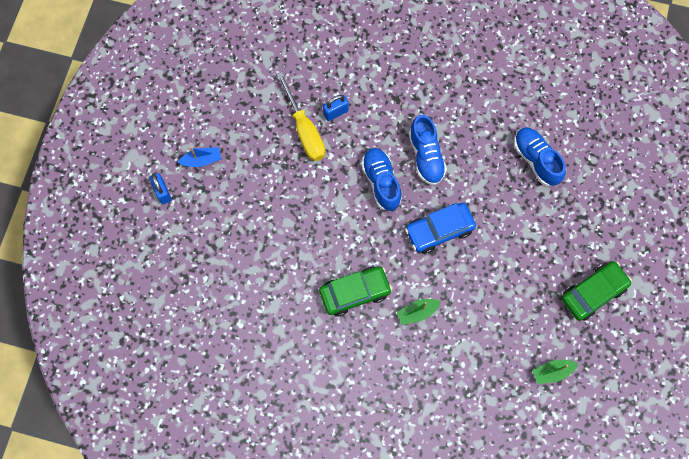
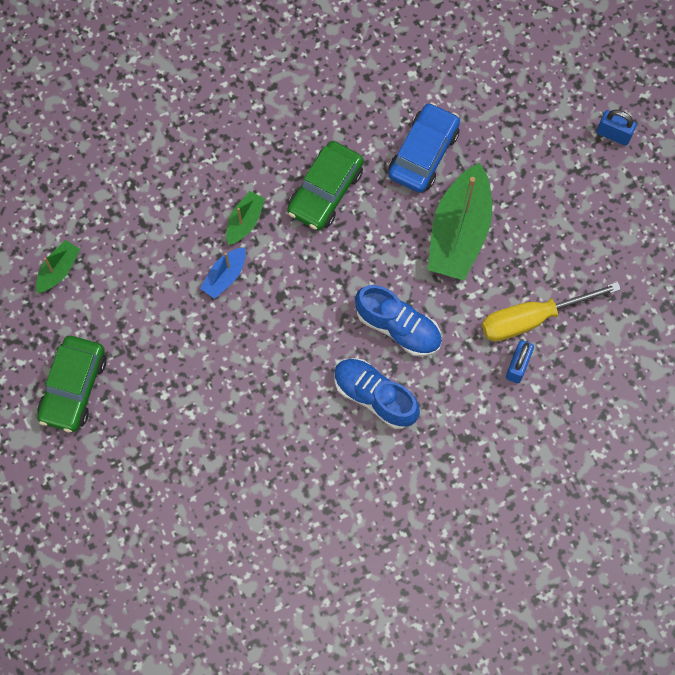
camera: 140 degrees right, 0 degrees up
(202, 160) = (607, 198): blue boat -> blue boat (225, 276)
(300, 207) = (459, 232): none -> green boat
(304, 130) = (532, 318): yellow screwdriver -> yellow screwdriver turned 45 degrees counterclockwise
(439, 230) = (291, 324): blue car -> blue car (423, 153)
(536, 160) = (248, 493): blue shoe -> none

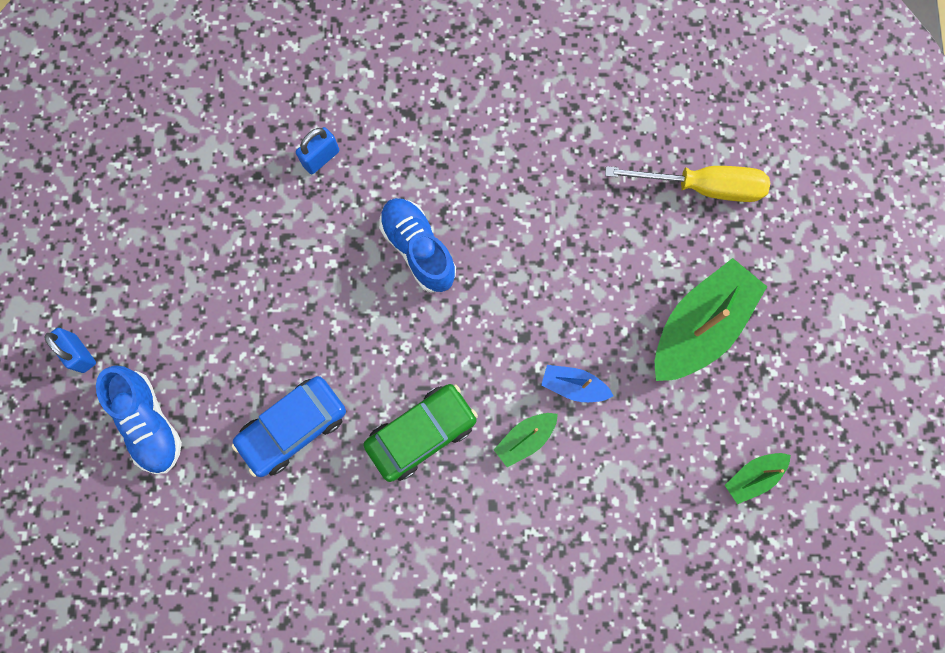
camera: 155 degrees left, 5 degrees up
(73, 387) = (781, 337): green car -> none
(225, 276) = (573, 386): blue boat -> blue boat turned 135 degrees counterclockwise
(375, 396) = (476, 191): blue shoe -> blue shoe (149, 422)
(459, 232) = (303, 320): green boat -> green boat (700, 326)
(532, 318) = (279, 197): yellow screwdriver -> yellow screwdriver (702, 187)

